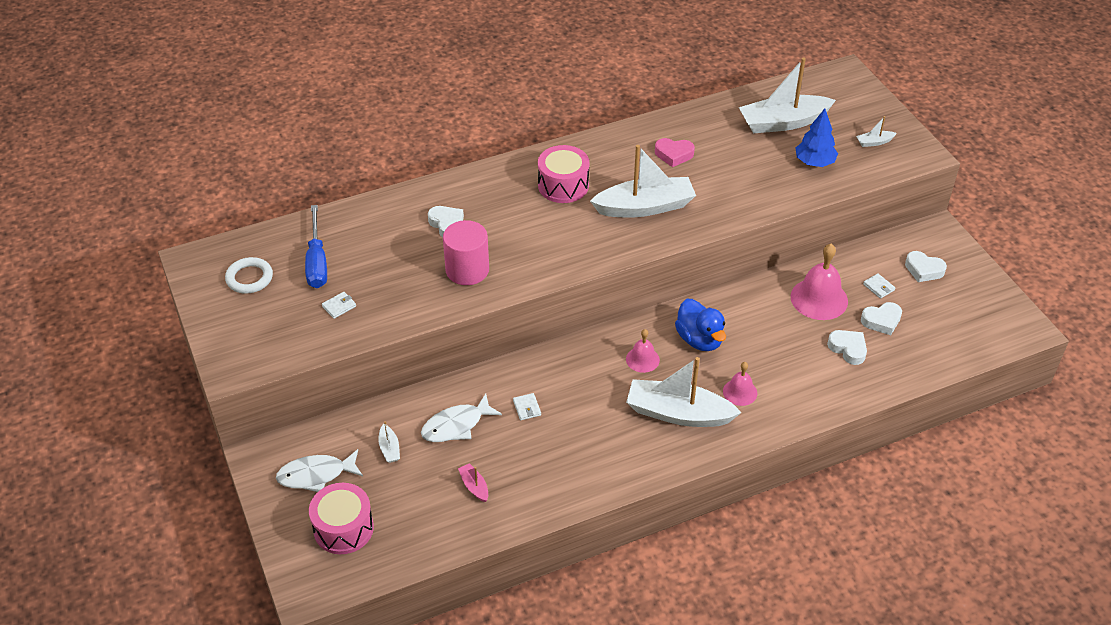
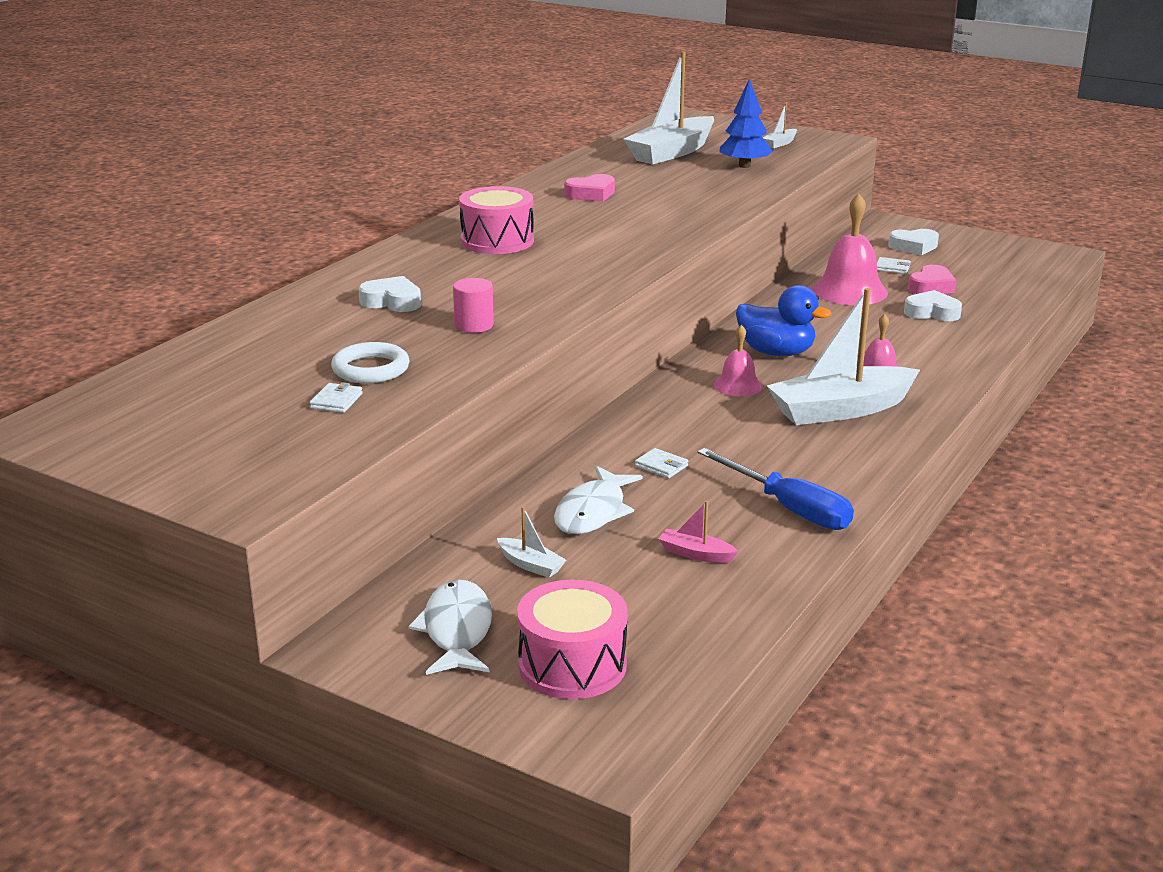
camera: 35 degrees left, 20 degrees down
(249, 278) = (156, 418): white ring -> white ring (371, 369)
(316, 475) = (457, 631): white fish -> white fish turned 135 degrees clockwise
(317, 261) = (246, 376): blue screwdriver -> blue screwdriver (788, 508)
(467, 270) = (474, 325): pink cylinder -> pink cylinder, size x0.58
(645, 207) = (617, 231): white boat -> none
(881, 321) = (931, 286): white heart -> pink heart

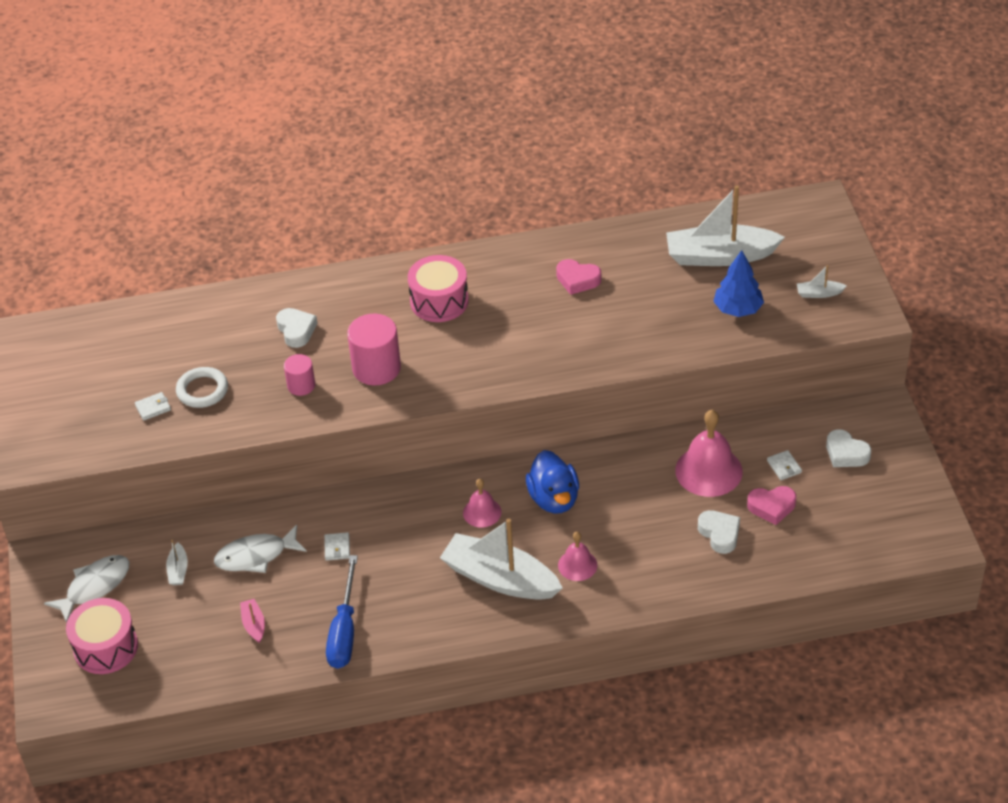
camera: 50 degrees right, 20 degrees up
(526, 289) = (376, 368): none -> pink cylinder

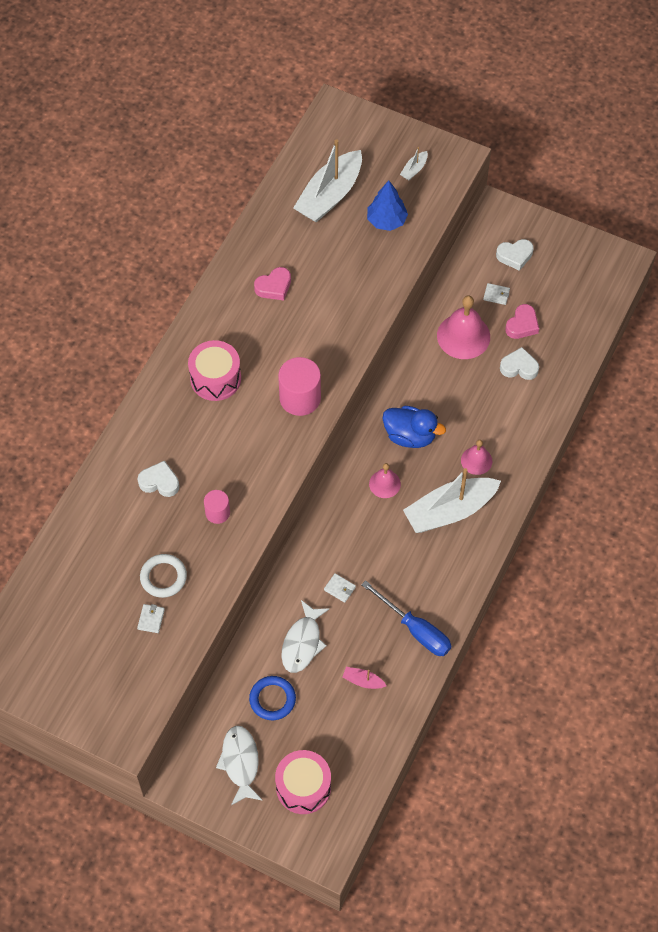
camera: 55 degrees left, 15 degrees up
(178, 570) = (272, 699): white boat -> blue ring
(376, 368) = (244, 457): pink cylinder -> pink cylinder (300, 398)

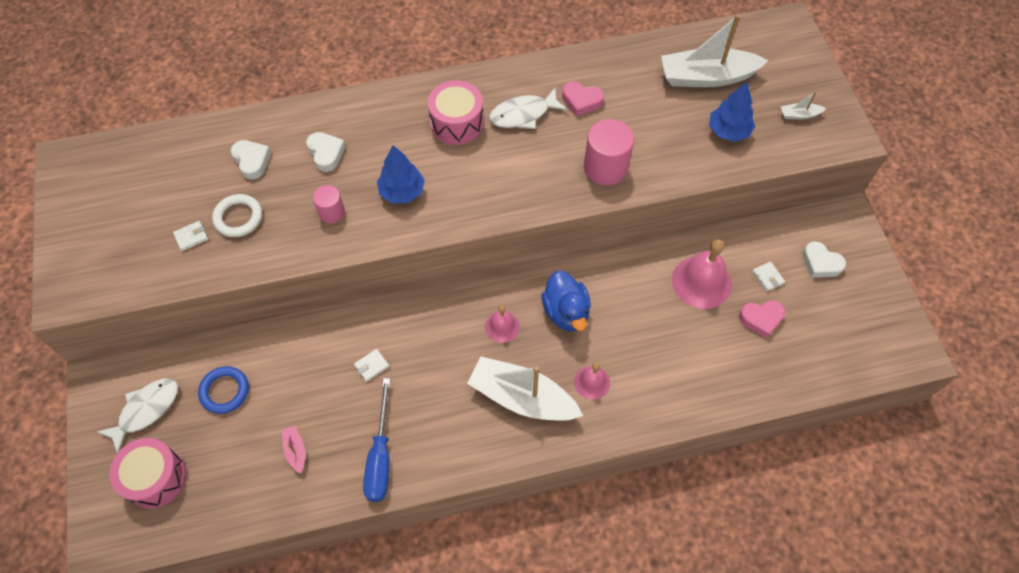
camera: 50 degrees right, 0 degrees up
(243, 455) = (402, 192): none -> blue tree
(300, 398) = (495, 192): pink cylinder -> pink cylinder (605, 167)
(303, 642) = (297, 375): white fish -> white fish (523, 114)
(340, 588) = (371, 366): white wallet -> white wallet turned 60 degrees clockwise
(519, 367) = (717, 348): white heart -> white heart (252, 161)

